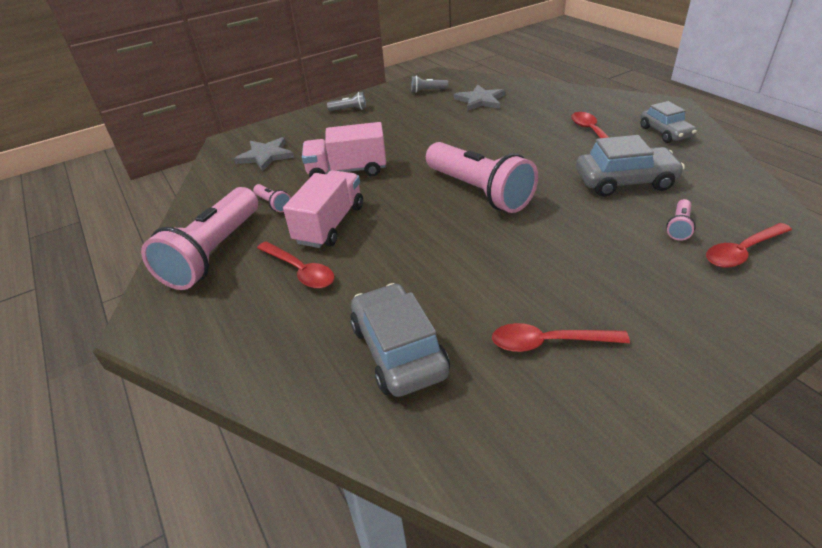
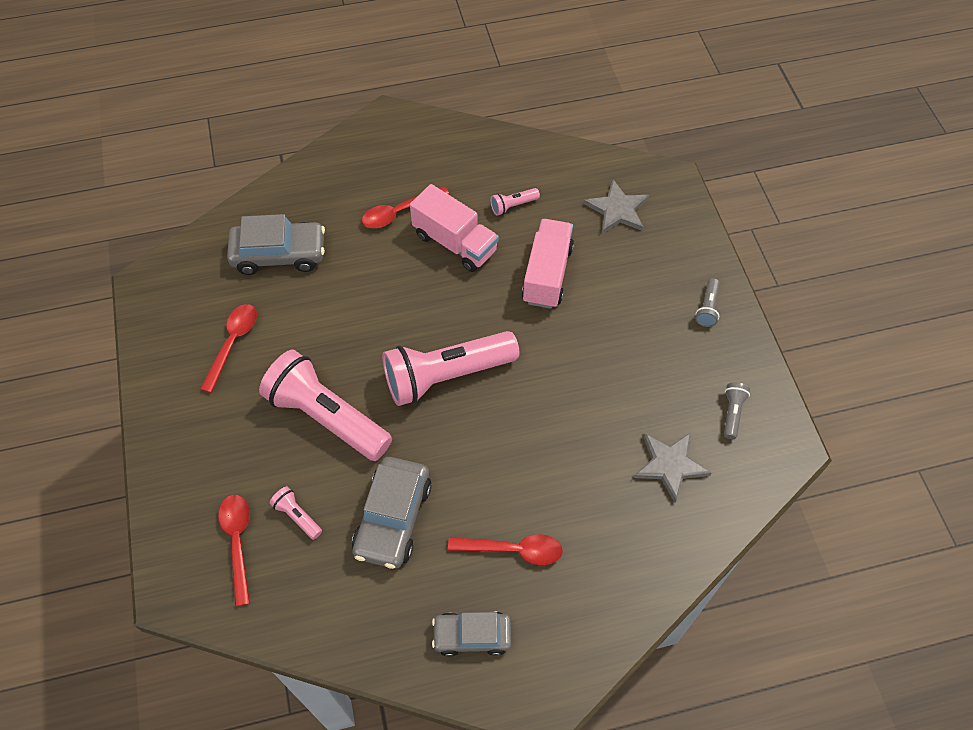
camera: 105 degrees right, 20 degrees up
(214, 253) = (456, 159): pink flashlight -> pink flashlight (327, 416)

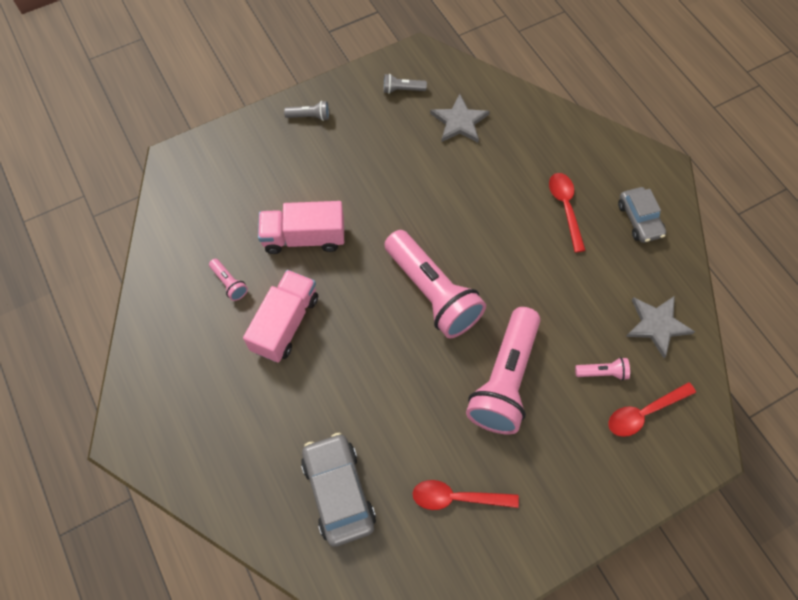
camera: 105 degrees left, 5 degrees up
(297, 516) = (602, 372): pink flashlight -> pink flashlight turned 120 degrees counterclockwise
(393, 518) = (574, 297): grey car -> none
(399, 212) = (258, 386): red spoon -> none
(617, 210) = (217, 196): grey star -> grey star (657, 325)

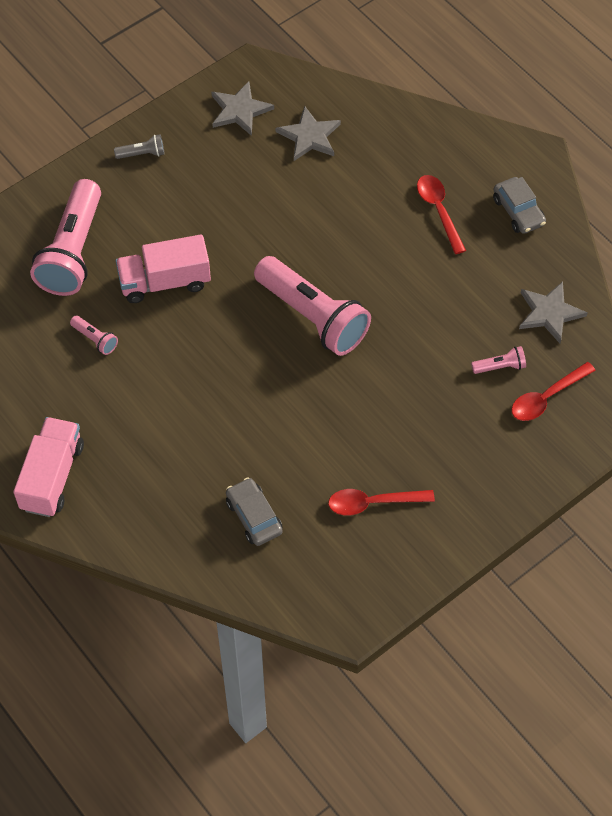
camera: 10 degrees left, 5 degrees down
(285, 323) = (164, 370): pink truck -> pink truck (52, 477)
(338, 491) = (254, 516): grey car -> grey car, size x0.67
(402, 90) = (239, 110): grey flashlight -> grey star
(504, 380) = (402, 388): pink flashlight -> pink flashlight (73, 251)

